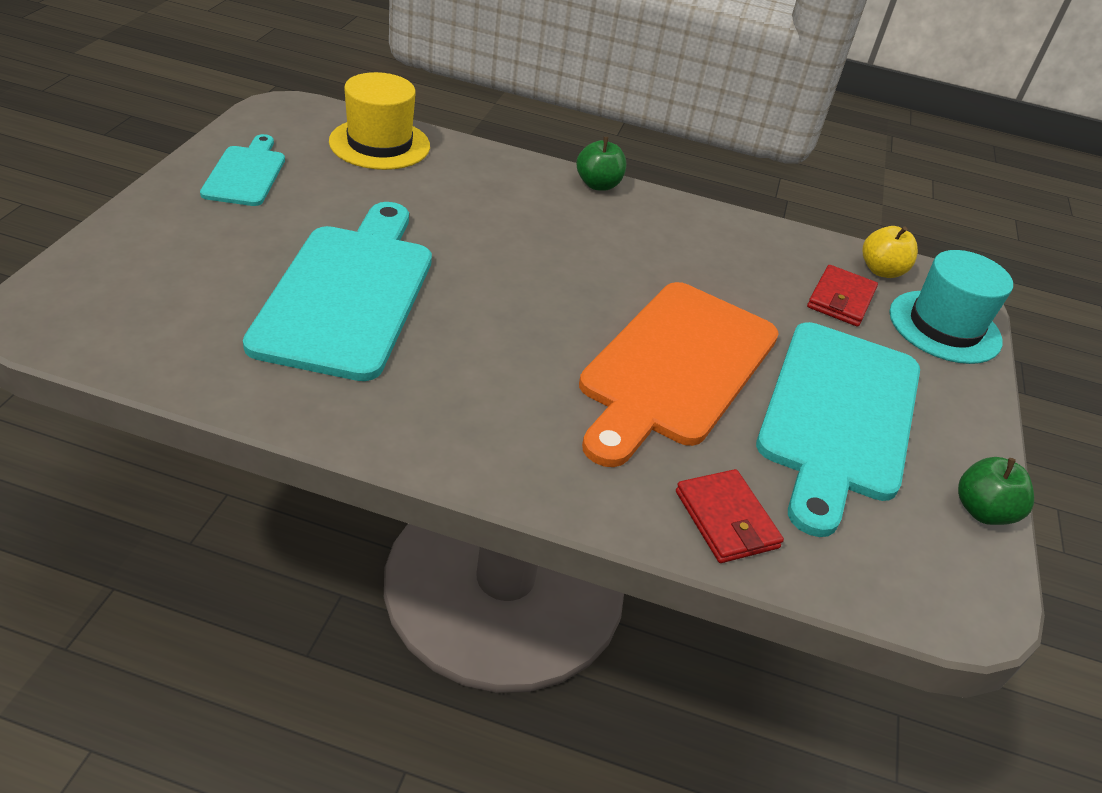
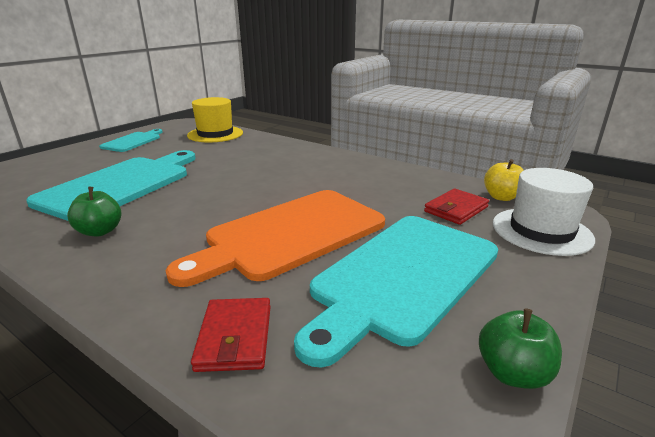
camera: 25 degrees right, 15 degrees down
(598, 185) = (324, 151): green apple -> green apple (100, 231)
(944, 327) = (541, 231): turquoise hat -> white hat

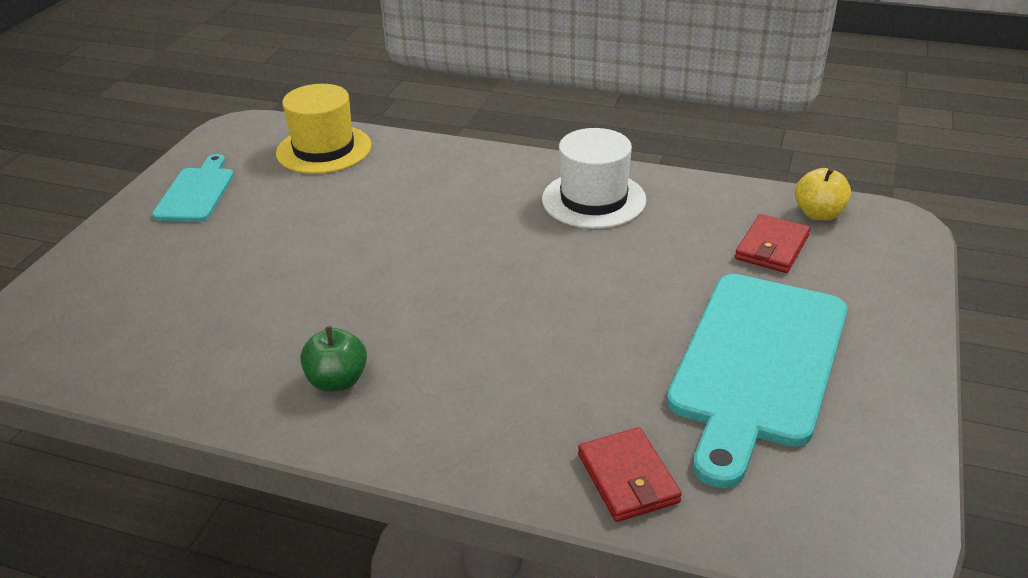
camera: 15 degrees left, 10 degrees up
(121, 185) = (279, 294): turquoise cutting board -> none
(290, 234) = (592, 332): orange cutting board -> none
(512, 373) = (904, 448): green apple -> none
(541, 231) = (882, 263): white hat -> white hat (593, 199)

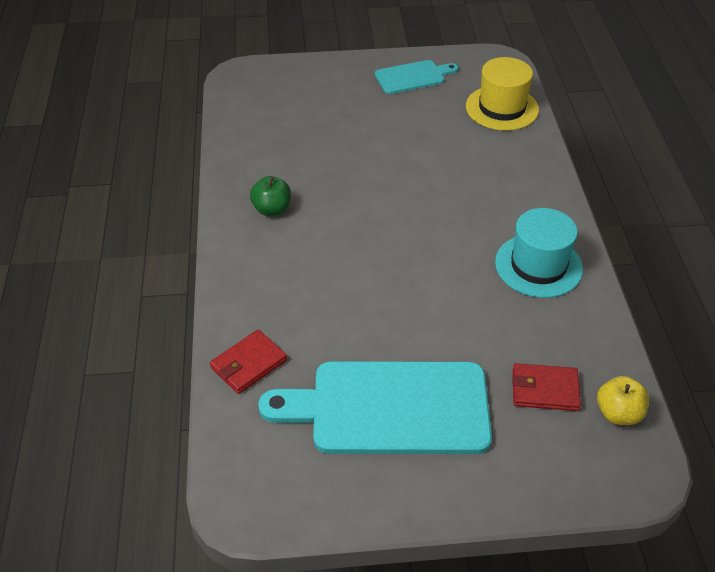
camera: 65 degrees right, 10 degrees up
(593, 199) = (538, 265): white hat -> turquoise hat

